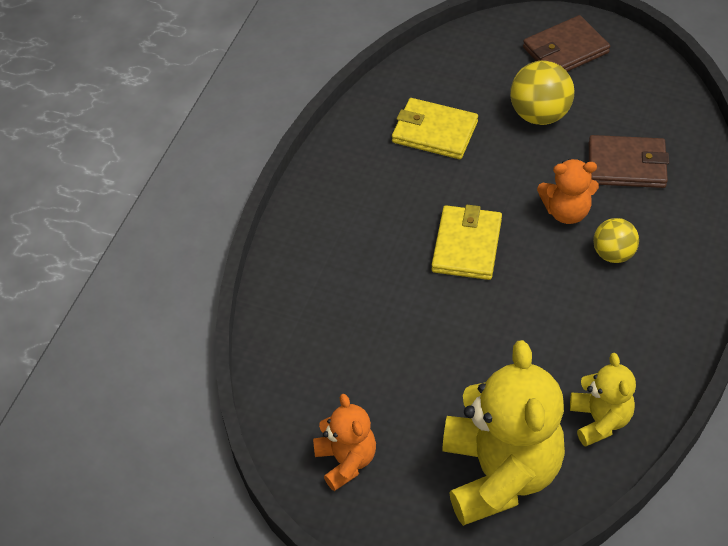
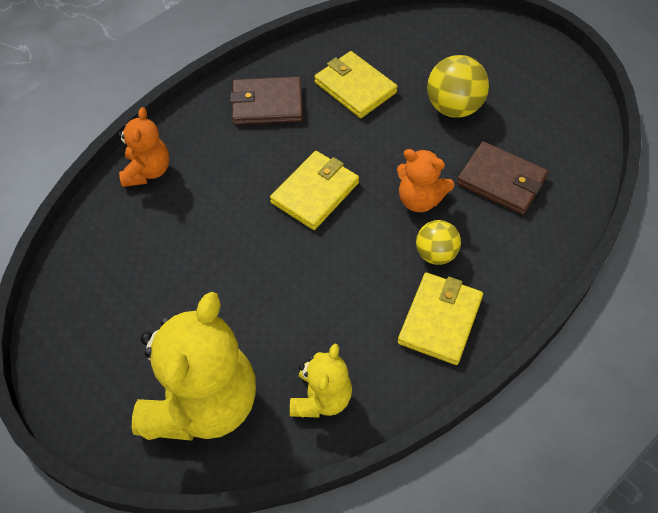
camera: 25 degrees right, 5 degrees up
(346, 461) = (90, 330): orange teddy bear -> orange teddy bear (147, 171)
(565, 50) = (514, 61): brown wallet -> brown wallet (267, 104)
(655, 309) = (440, 320): none -> yellow wallet

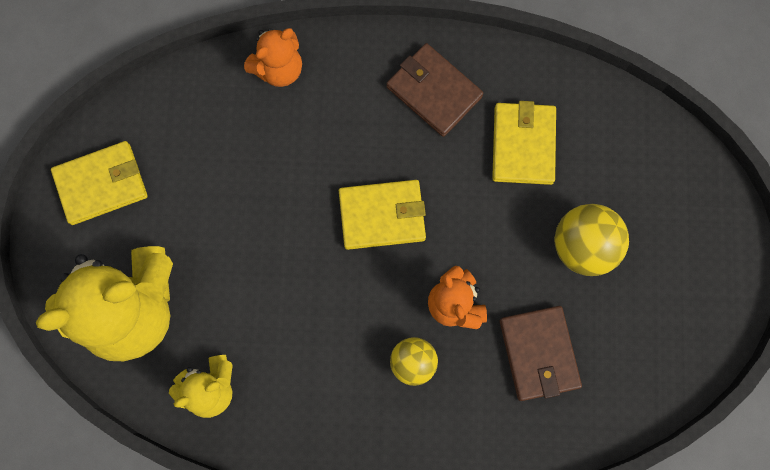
camera: 45 degrees right, 20 degrees up
(440, 320) = (354, 417): yellow wallet -> yellow wallet (101, 184)

